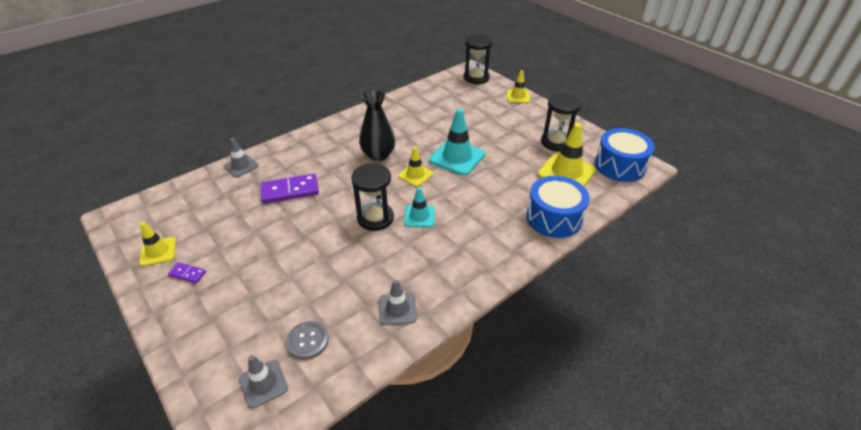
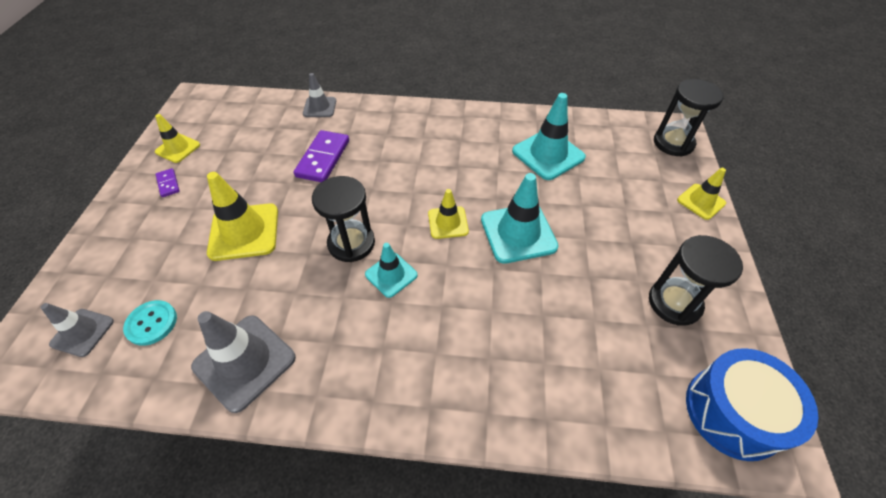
camera: 45 degrees right, 10 degrees up
(290, 191) = (323, 158): purple domino -> purple domino turned 75 degrees clockwise
(308, 341) = (151, 323): grey button -> turquoise button
(378, 155) = (442, 173): black vase -> none
(397, 309) = (244, 362): grey traffic cone -> grey traffic cone, size x1.69
(424, 114) = (548, 154): none -> turquoise traffic cone
(554, 217) = (533, 406): blue drum -> none
(566, 172) = (633, 357): yellow traffic cone -> yellow traffic cone (244, 232)

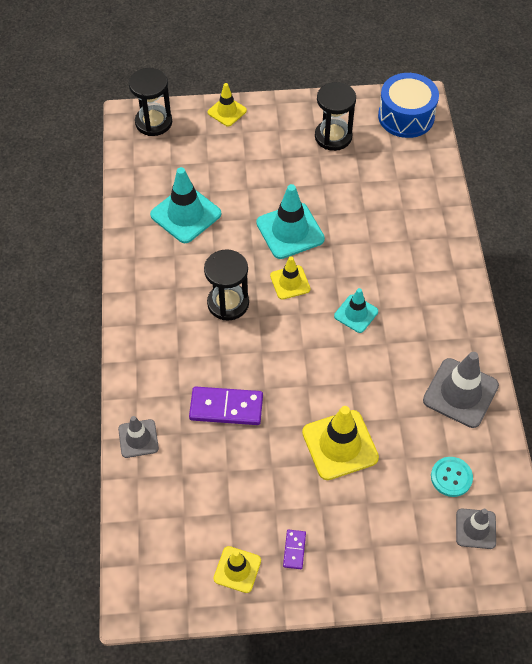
camera: 100 degrees left, 5 degrees up
(168, 184) = (294, 550): purple domino -> purple domino turned 45 degrees counterclockwise
(351, 243) = (331, 351): black hourglass -> black hourglass (228, 303)

